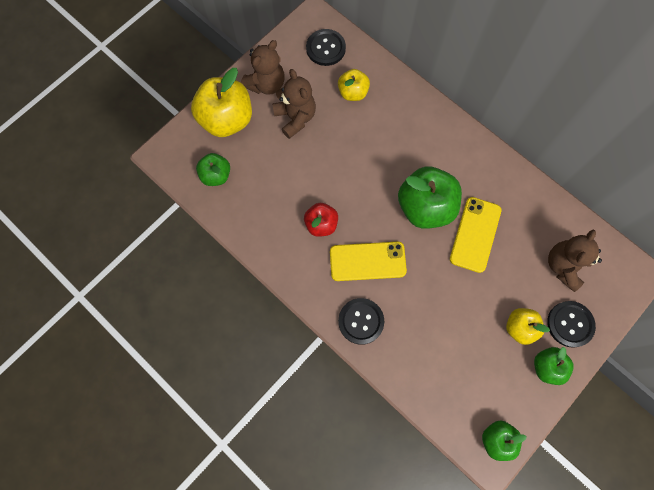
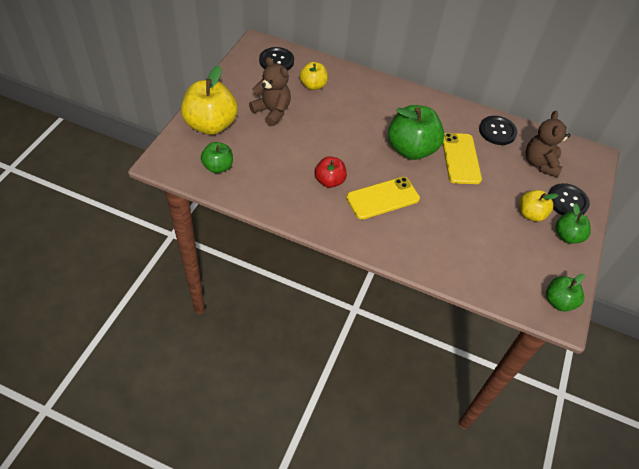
camera: 25 degrees left, 20 degrees down
(266, 84) = (236, 93): brown teddy bear -> none
(361, 321) = (399, 244): black button -> black button (497, 131)

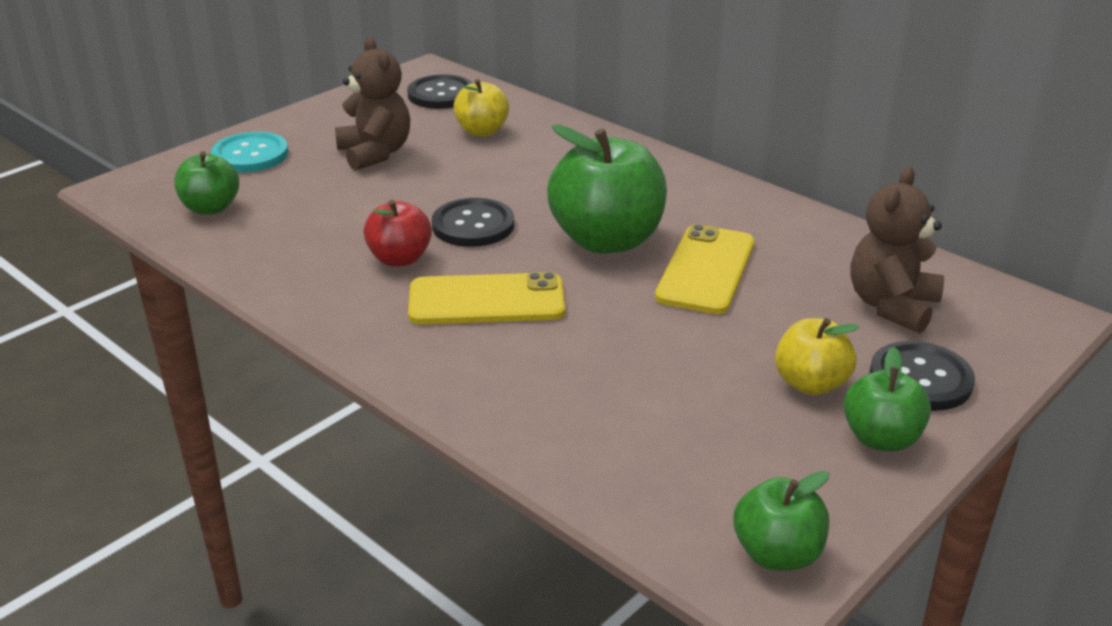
camera: 25 degrees right, 20 degrees down
(211, 125) = (250, 155): yellow apple -> turquoise button
(497, 131) = (821, 242): black button -> black button (473, 225)

